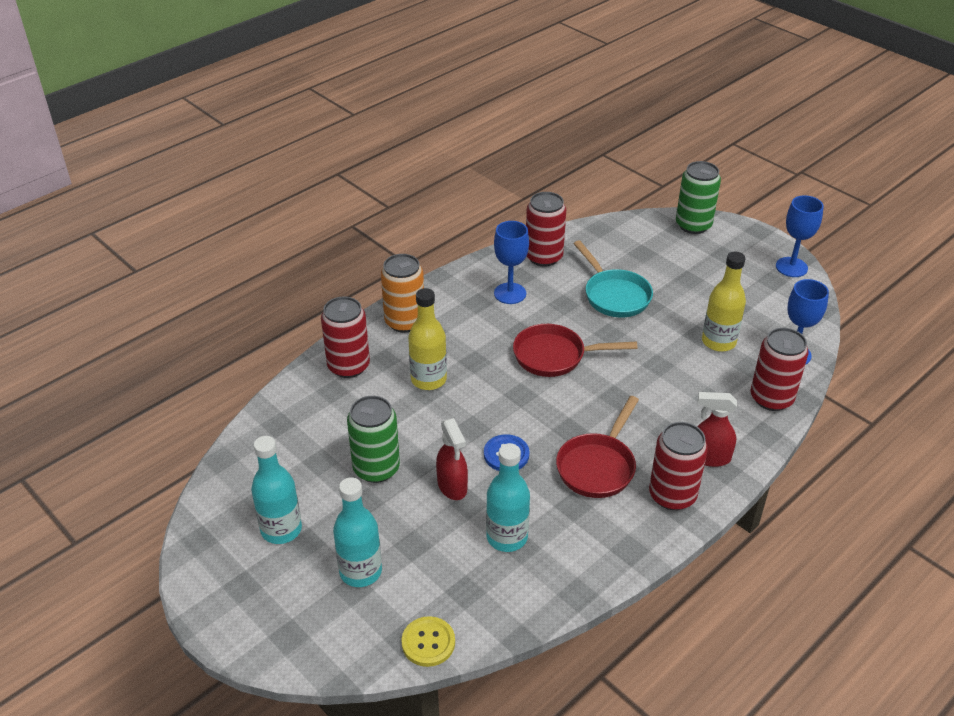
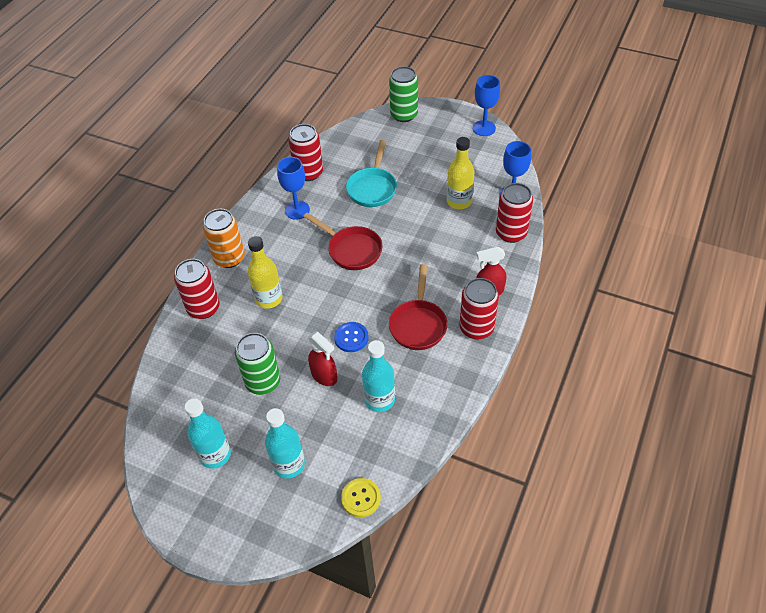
camera: 20 degrees left, 10 degrees up
(555, 356) = (351, 250): red pan -> red pan turned 120 degrees counterclockwise
(614, 295) = (372, 188): turquoise pan -> turquoise pan turned 60 degrees clockwise

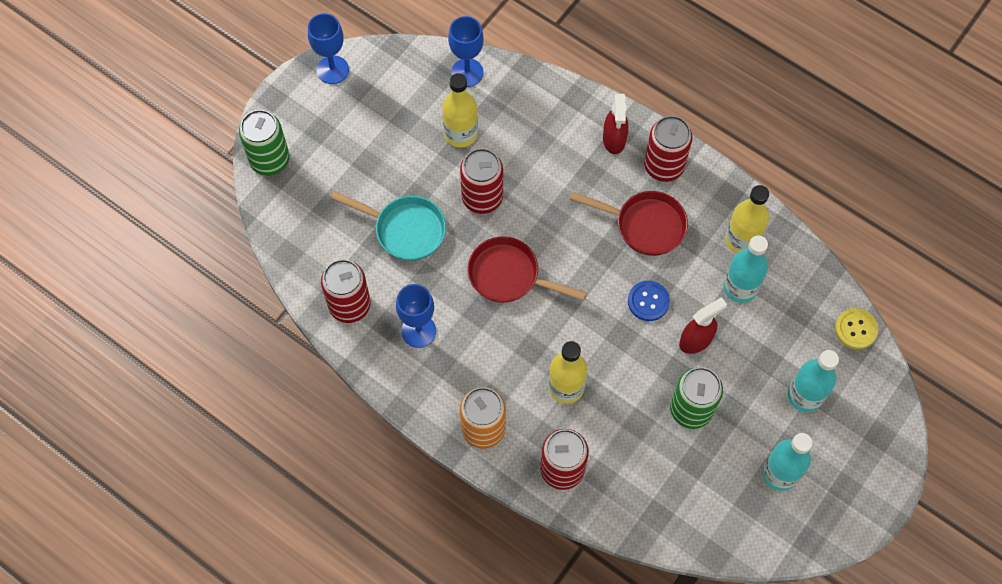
camera: 80 degrees left, 15 degrees up
(351, 250) = (509, 276): red pan -> red pan turned 120 degrees counterclockwise
(425, 394) = (741, 240): none -> yellow bottle
(511, 233) = (530, 91): red can -> red can (482, 198)

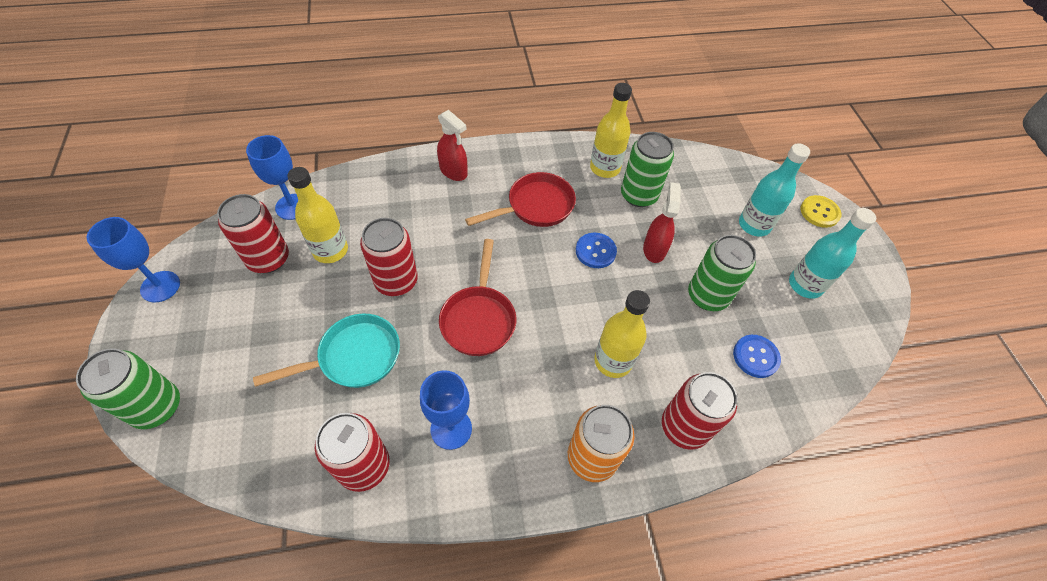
camera: 50 degrees left, 10 degrees down
(509, 276) = (479, 319): red pan -> red pan turned 60 degrees counterclockwise
(664, 166) = (505, 163): red can -> red can (268, 259)
(669, 479) = (755, 357): none -> blue button
(740, 287) = (638, 195): turquoise bottle -> green can
(855, 329) = (728, 165): yellow button -> yellow button (819, 212)

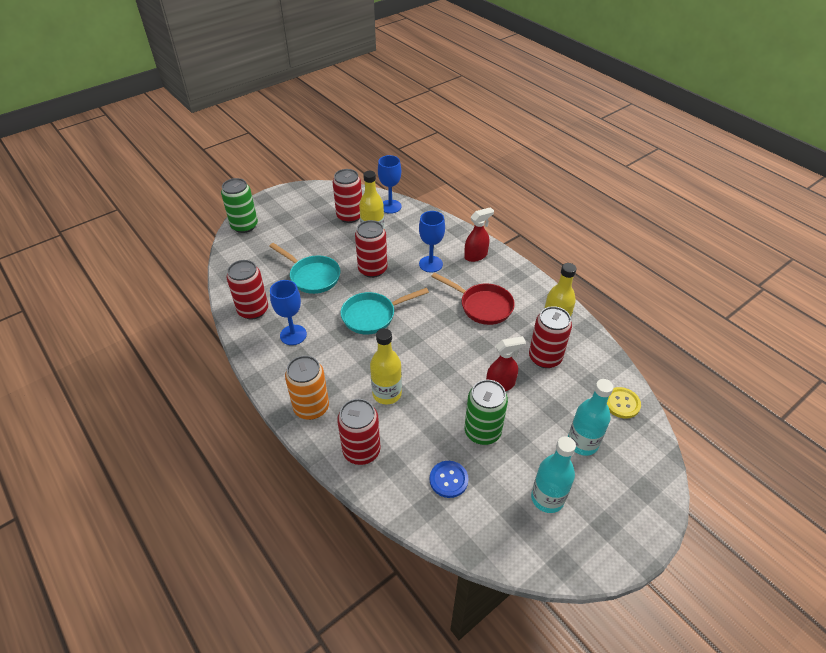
camera: 65 degrees right, 10 degrees down
(160, 286) = (307, 191): blue goblet -> blue goblet (430, 264)
(453, 171) = (476, 256): red spray bottle -> red spray bottle turned 135 degrees counterclockwise
(479, 319) = (372, 316): red pan -> turquoise pan
(595, 251) = (470, 352): blue button -> none
(638, 195) = (545, 357): green can -> red can
(819, 212) = (644, 491): yellow button -> yellow button (621, 403)

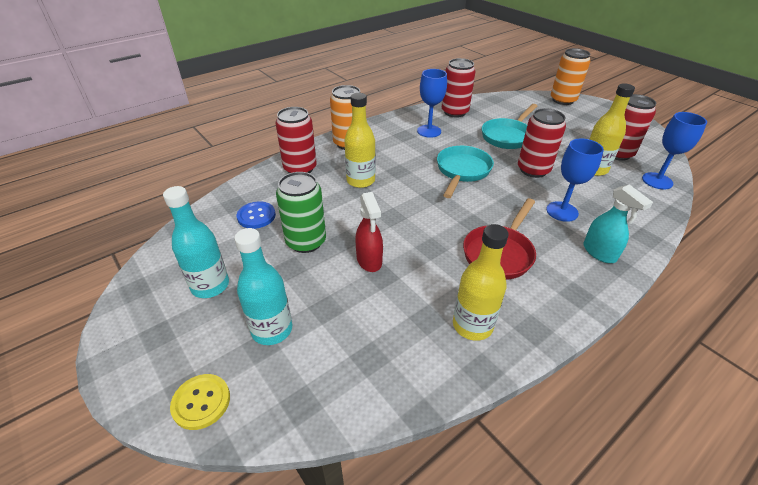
camera: 90 degrees right, 5 degrees down
(244, 226) = (563, 100): green can -> orange can
(372, 316) = (462, 171): turquoise pan -> turquoise pan turned 45 degrees clockwise
(476, 256) = (599, 253): red spray bottle -> turquoise spray bottle
(545, 357) = (414, 308): red can -> none
(621, 403) = (329, 391): yellow button -> yellow button (201, 402)

